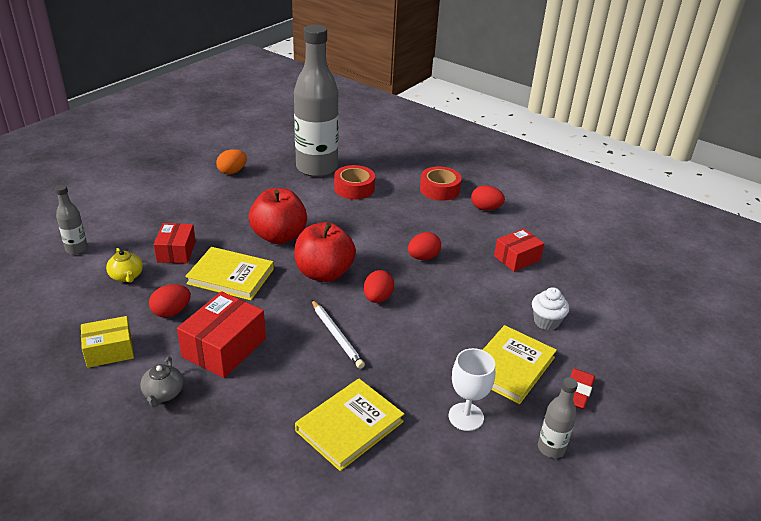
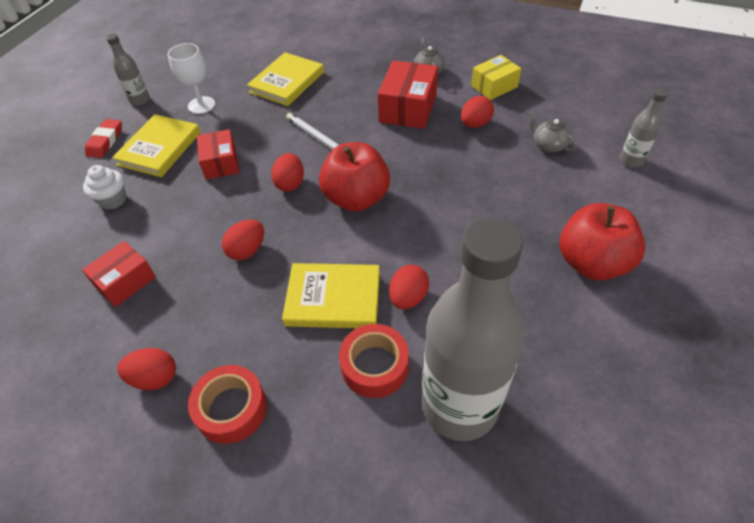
camera: 170 degrees right, 15 degrees up
(126, 276) = (548, 145): yellow teapot -> grey teapot
(176, 252) = (529, 184): red box -> red box (221, 163)
(231, 276) = (450, 170): yellow book -> yellow book (333, 299)
(232, 172) = (586, 348): orange egg -> none
(279, 236) = (433, 236): red apple -> red apple (592, 263)
(318, 210) = (408, 298): none -> red egg

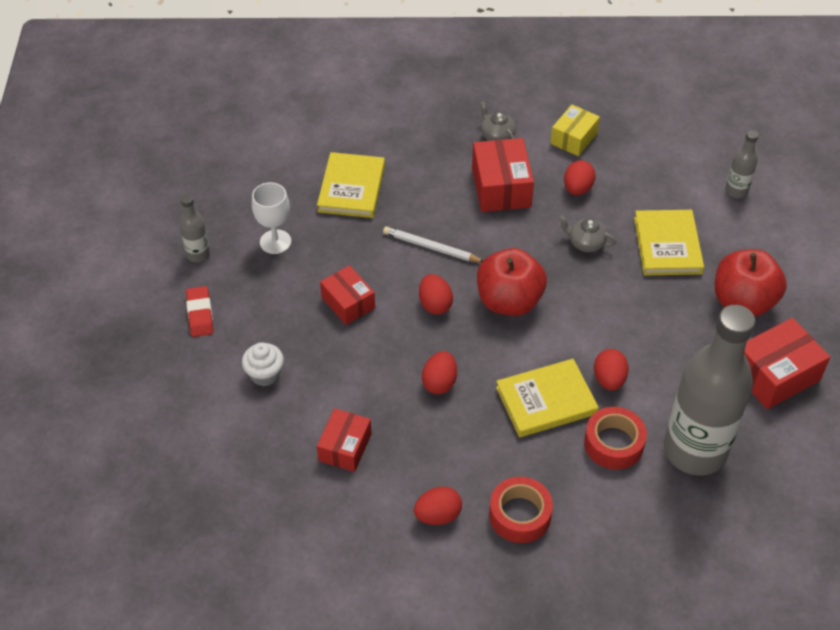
camera: 25 degrees left, 0 degrees up
(160, 148) = (269, 305): yellow book -> yellow book (667, 245)
(548, 145) = (657, 194): grey teapot -> grey teapot (586, 243)
(595, 351) = (775, 375): none -> red box

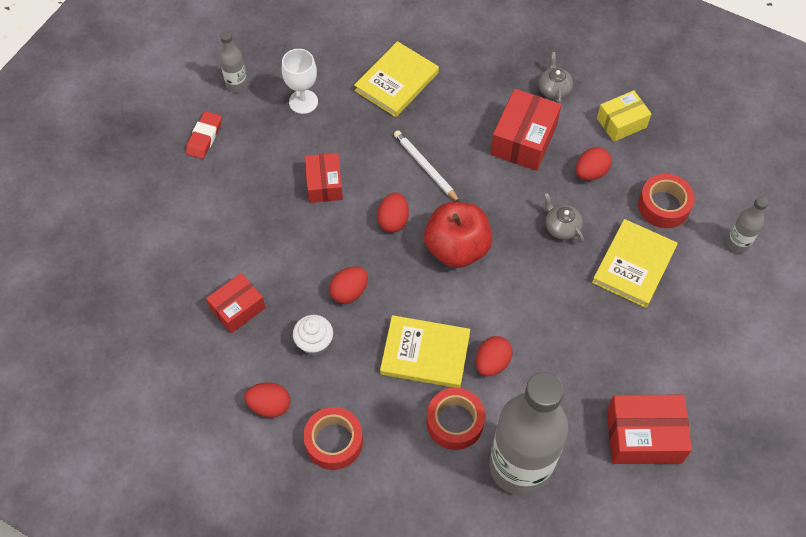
camera: 30 degrees right, 10 degrees up
(265, 374) = (219, 214): white cupcake -> white cupcake (314, 343)
(656, 188) = (663, 206): none -> red tape
(743, 302) = (665, 352): red apple -> none

